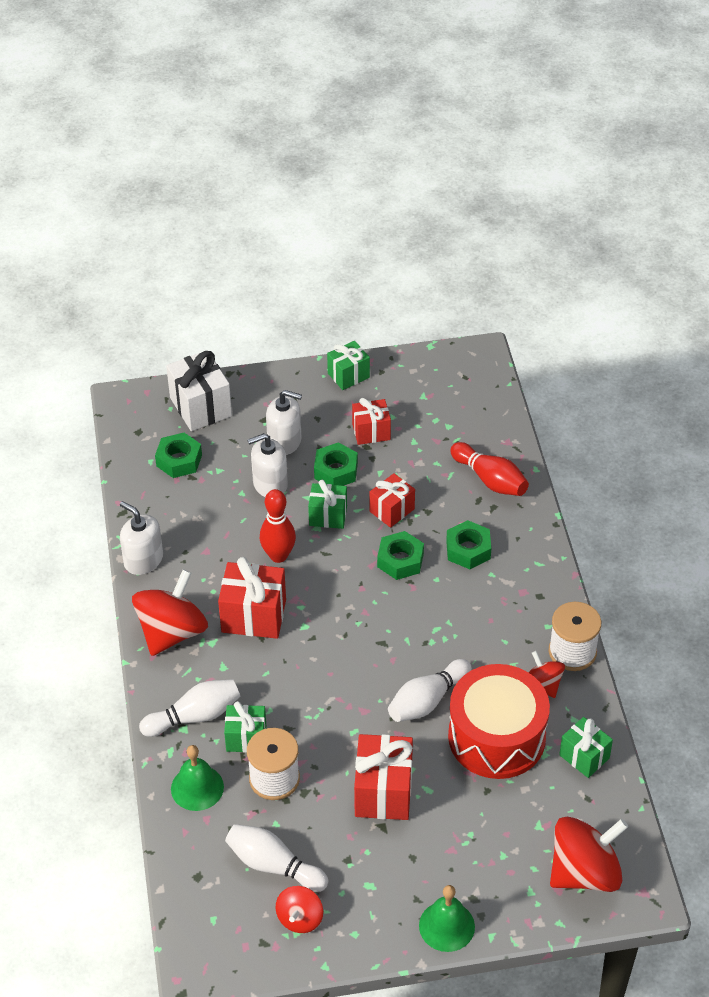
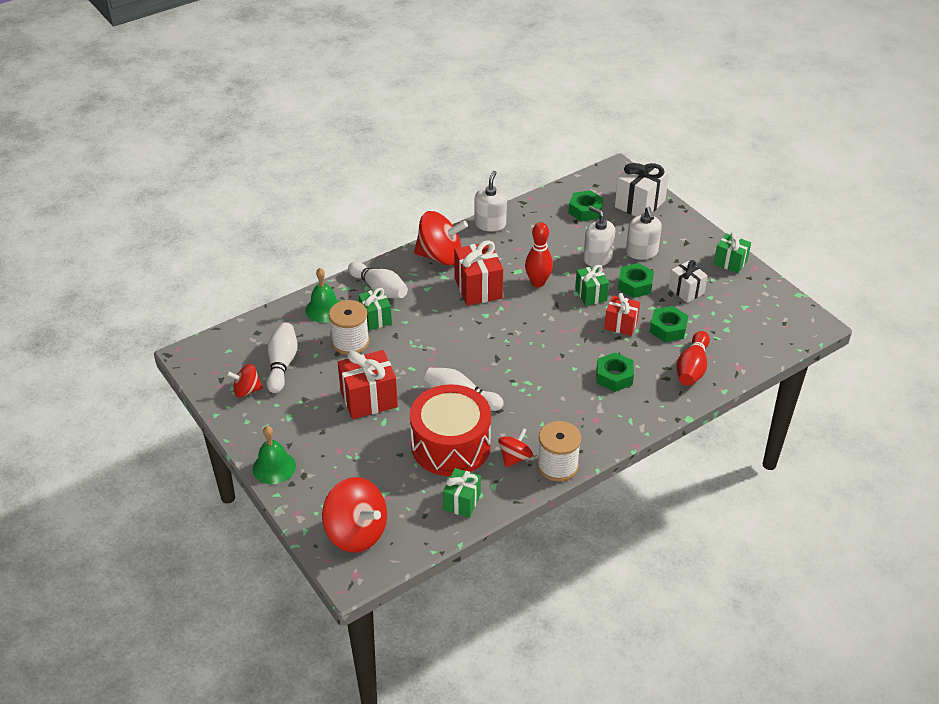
camera: 65 degrees right, 5 degrees down
(371, 432) = (686, 291): red gift -> white gift
(400, 560) = (577, 344): green nut -> green nut (668, 328)

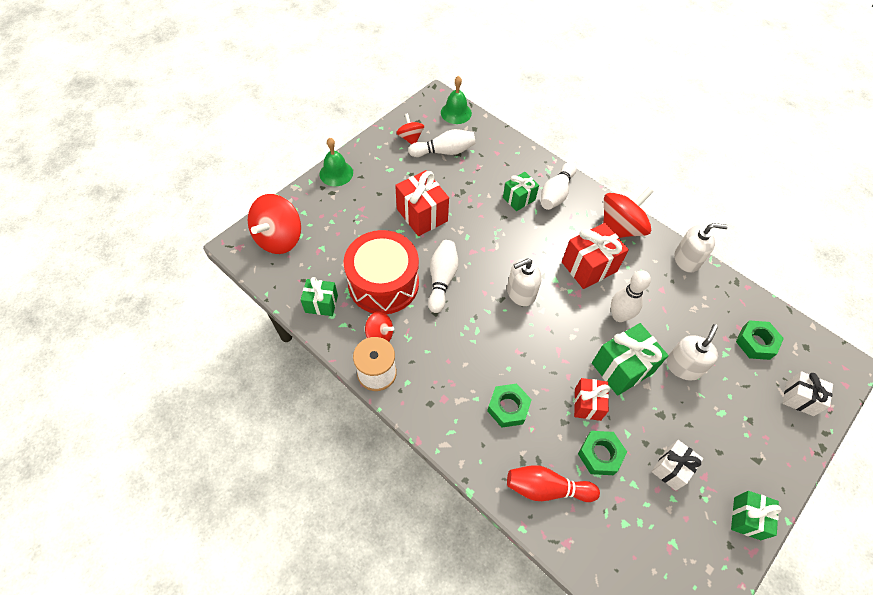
camera: 75 degrees right, 15 degrees up
(324, 309) = (516, 162): green bell -> green bell (456, 113)
(350, 342) = (484, 188): white spool -> none
(440, 256) = (620, 228): red spinning top -> red spinning top turned 120 degrees counterclockwise
(538, 282) = (619, 316): red bowling pin -> white bowling pin
(591, 294) = (622, 368): green gift -> green gift, size x1.59
(635, 285) = (656, 411): green nut -> none
(640, 204) = (799, 399): white gift -> white gift, size x0.63
(641, 252) = (715, 411): white soap dispenser -> white soap dispenser (520, 293)

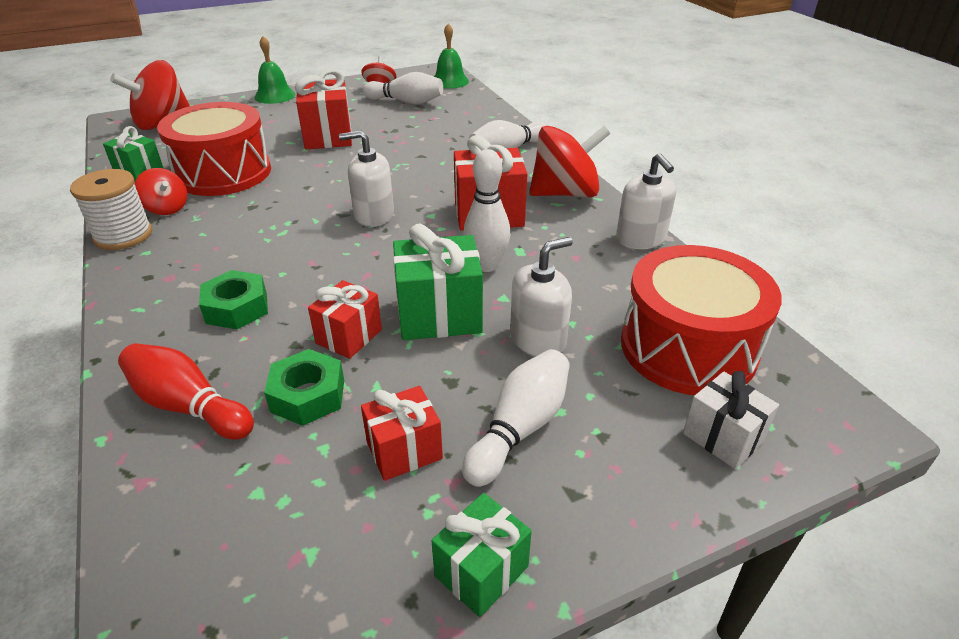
camera: 25 degrees right, 20 degrees down
(442, 280) = (291, 184): white bowling pin -> white bowling pin (519, 428)
(519, 199) = (455, 146): green gift -> none
(671, 469) = (404, 450): white gift -> red gift
(687, 259) = (641, 239): white soap dispenser -> white soap dispenser turned 45 degrees clockwise
(756, 343) = (688, 347): green nut -> red drum

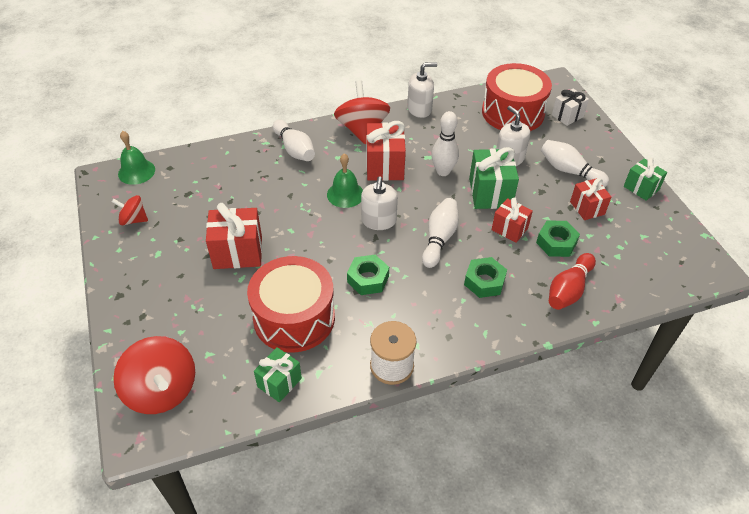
camera: 85 degrees left, 10 degrees up
(166, 208) = (352, 346): red spinning top -> none
(268, 213) = (368, 279): none -> green nut
(275, 96) = (119, 301): green bell -> green bell (345, 194)
(406, 102) = (176, 202): white bowling pin -> white bowling pin (439, 239)

